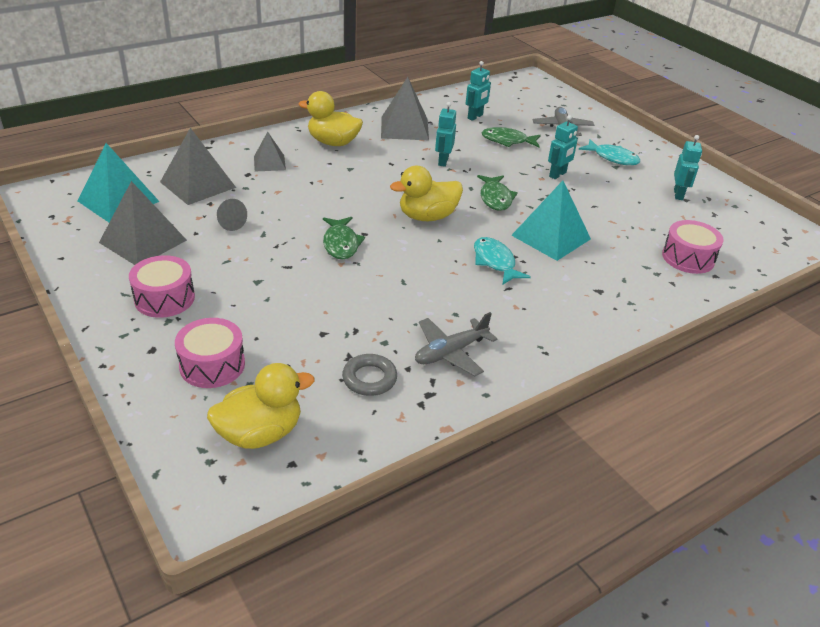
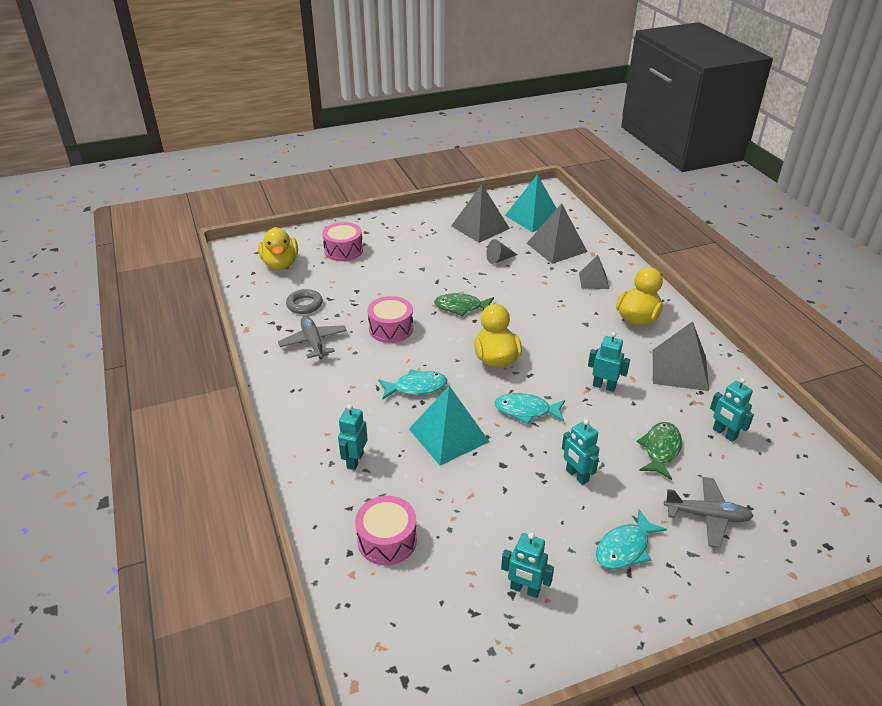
camera: 105 degrees right, 0 degrees up
(164, 298) = (413, 235): pink drum -> pink drum (391, 329)
(495, 198) = (526, 410): green fish -> turquoise fish
(618, 288) = (355, 460): none -> turquoise robot

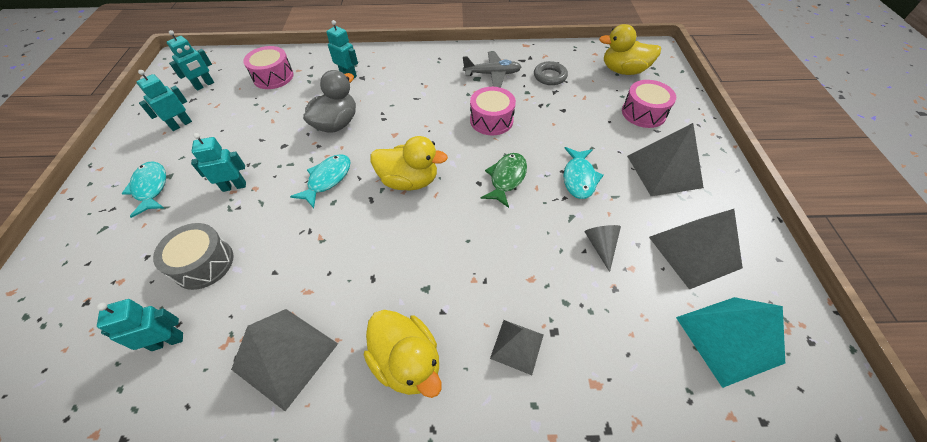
camera: 110 degrees right, 15 degrees up
(416, 387) = (402, 119): turquoise fish -> turquoise fish (579, 178)
(448, 435) = (336, 124): turquoise pyramid -> grey duck
(556, 247) = (623, 334): grey pyramid -> grey pyramid (664, 171)
(604, 386) = (314, 256): turquoise robot -> turquoise robot (204, 85)
(660, 450) = (203, 263): green fish -> grey drum
(707, 516) = (115, 260): grey plane -> none

